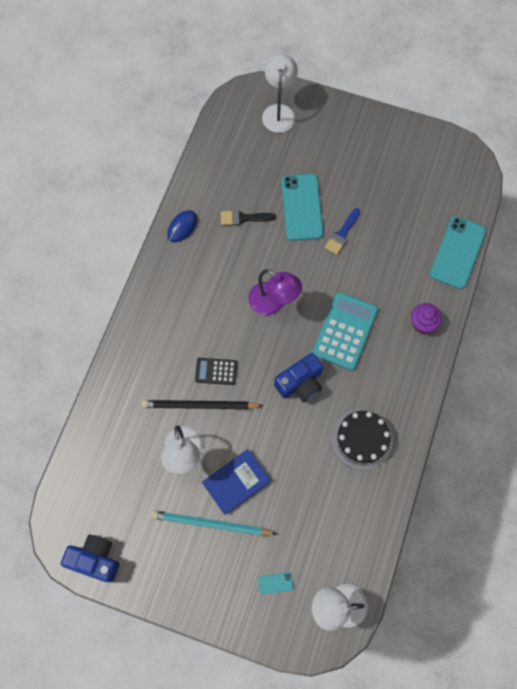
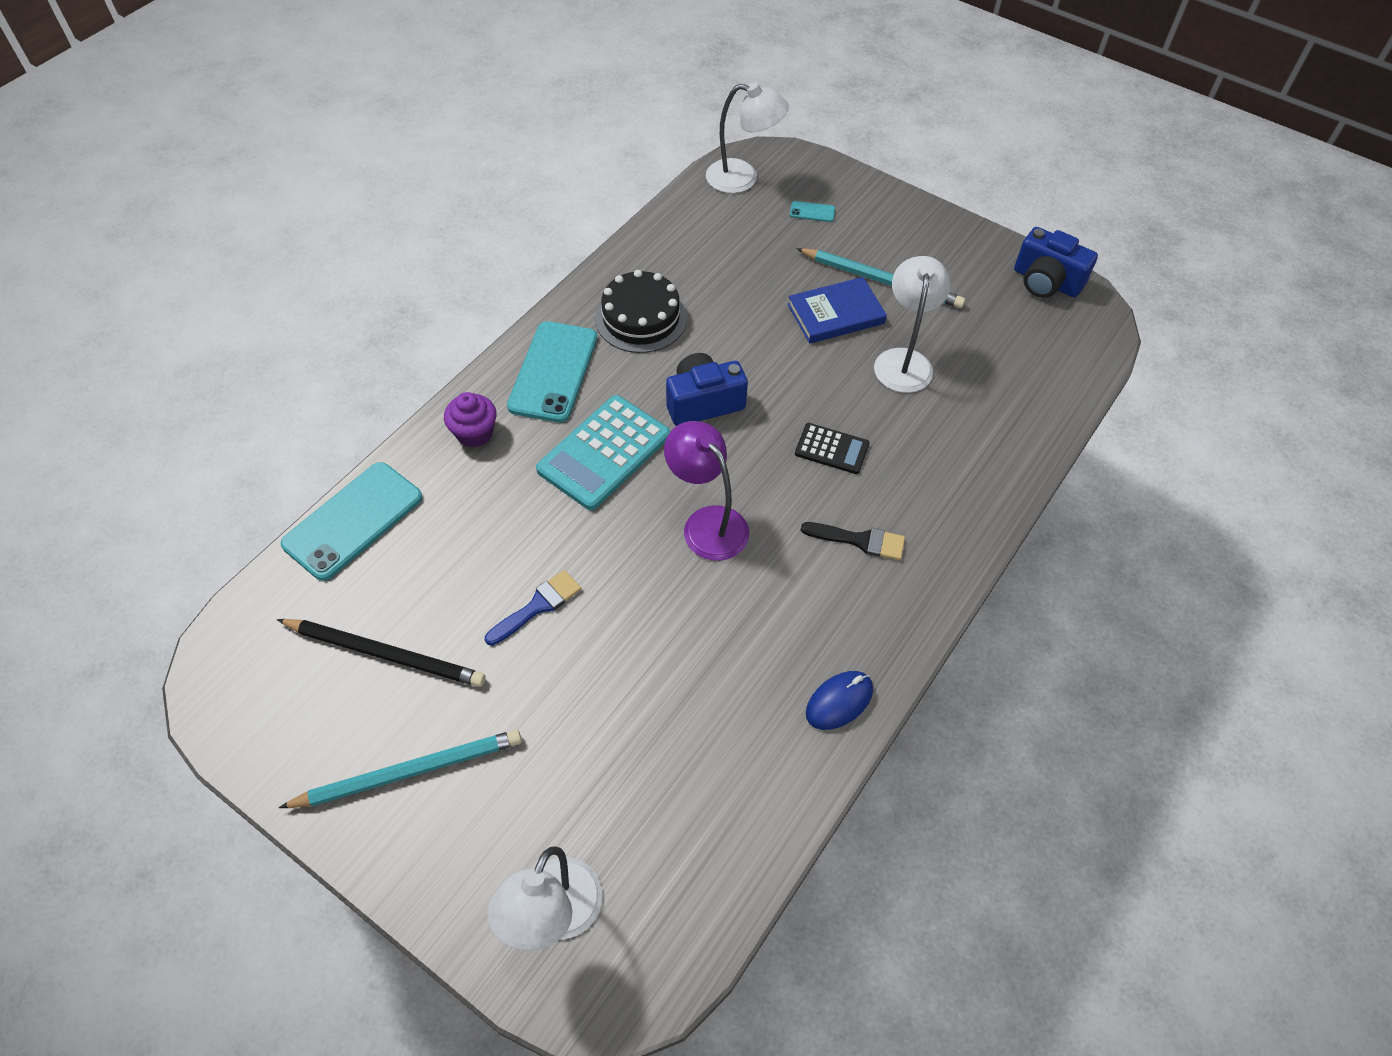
camera: 165 degrees left, 15 degrees down
(199, 405) = (868, 411): black pencil -> black pencil (385, 654)
(244, 218) = (712, 686): black brush -> black brush (860, 540)
(302, 207) = (591, 676): turquoise phone -> turquoise phone (553, 372)
(364, 146) = (409, 771): none -> turquoise pencil

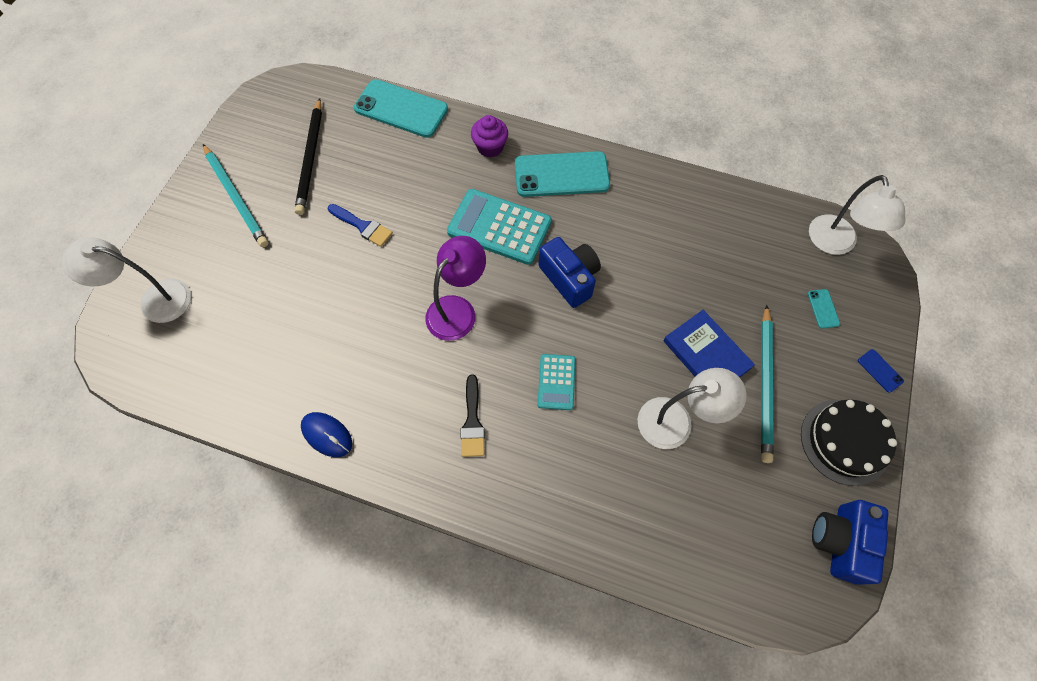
camera: 75 degrees right, 10 degrees up
(641, 318) = (637, 214): black cake -> black cake (845, 441)
(831, 449) = (556, 382): black calculator -> turquoise calculator
(889, 197) = (880, 370): none -> blue phone

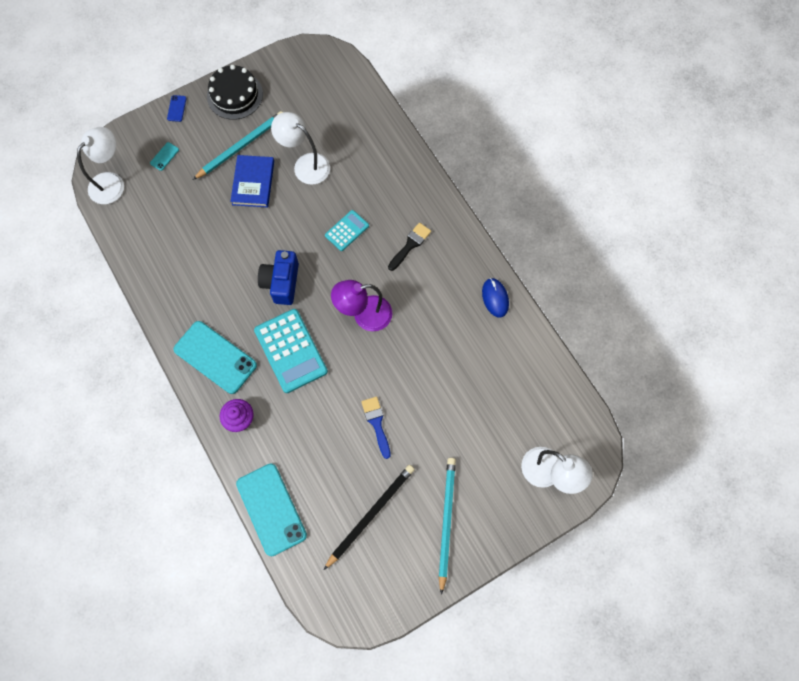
camera: 140 degrees left, 5 degrees up
(840, 541) = (287, 64): blue camera -> none

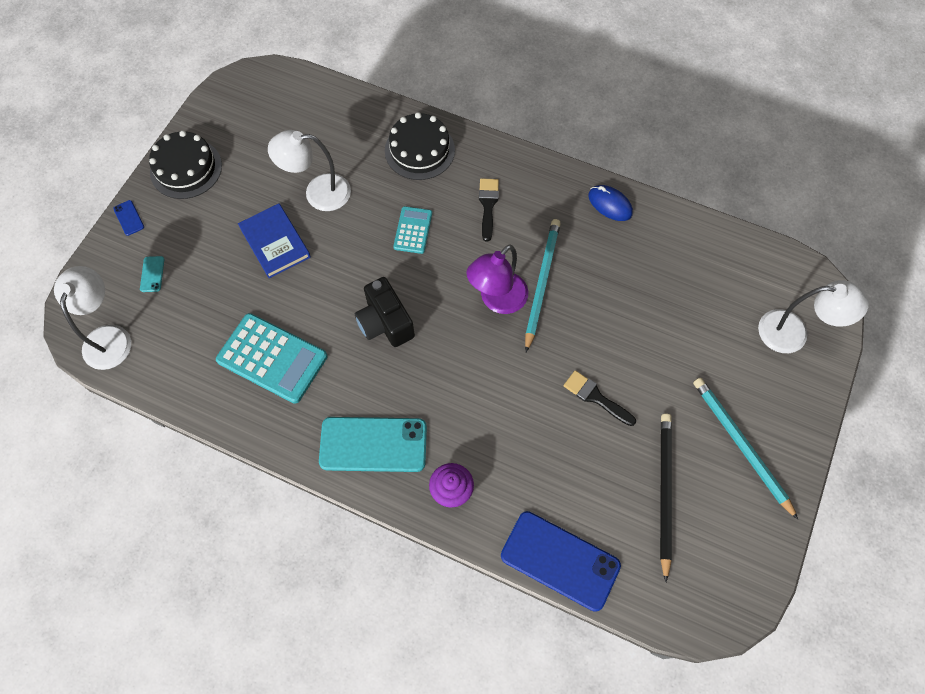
camera: 35 degrees left, 5 degrees down
(241, 146) = (233, 214): turquoise pencil -> turquoise pencil (541, 283)
(271, 509) = (560, 560): turquoise phone -> blue phone
(281, 282) = (385, 322): blue camera -> black camera
(290, 351) = (449, 384): turquoise calculator -> turquoise calculator (272, 358)
(376, 423) = (595, 397): blue brush -> black brush
(395, 176) = (419, 150): none -> black cake

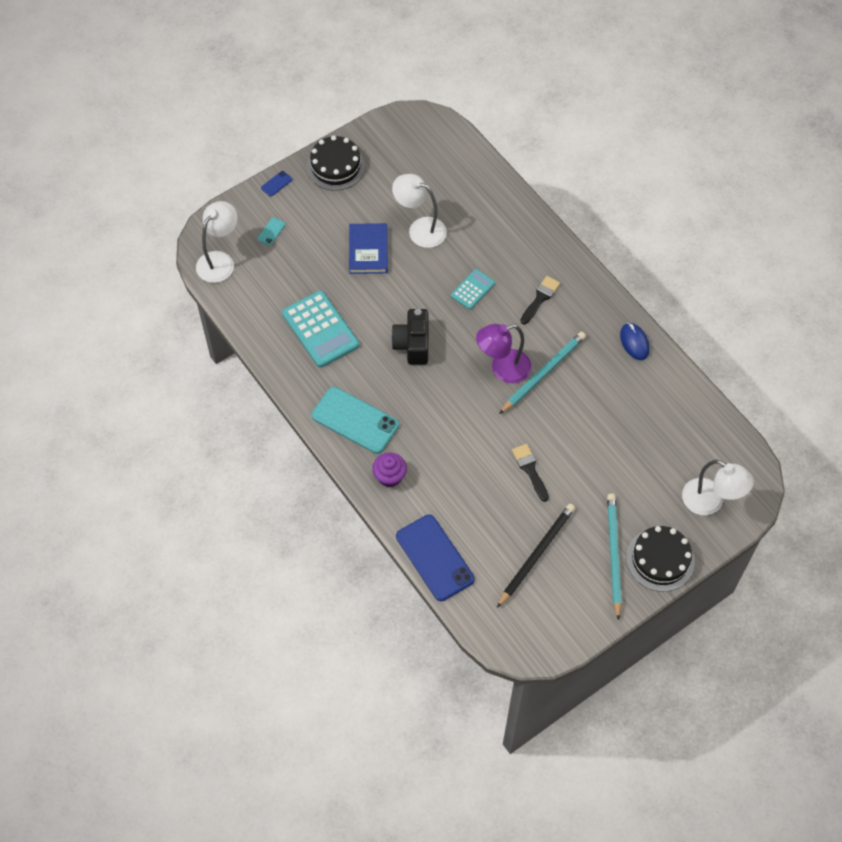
camera: 30 degrees right, 5 degrees down
(129, 218) = (276, 184): blue phone -> blue phone turned 45 degrees clockwise
(419, 150) = (515, 233): black cake -> black cake (660, 559)

